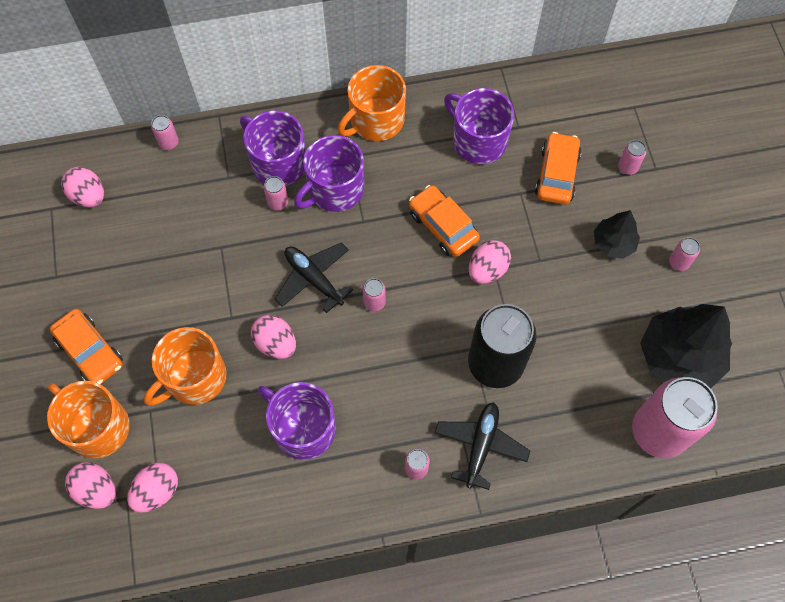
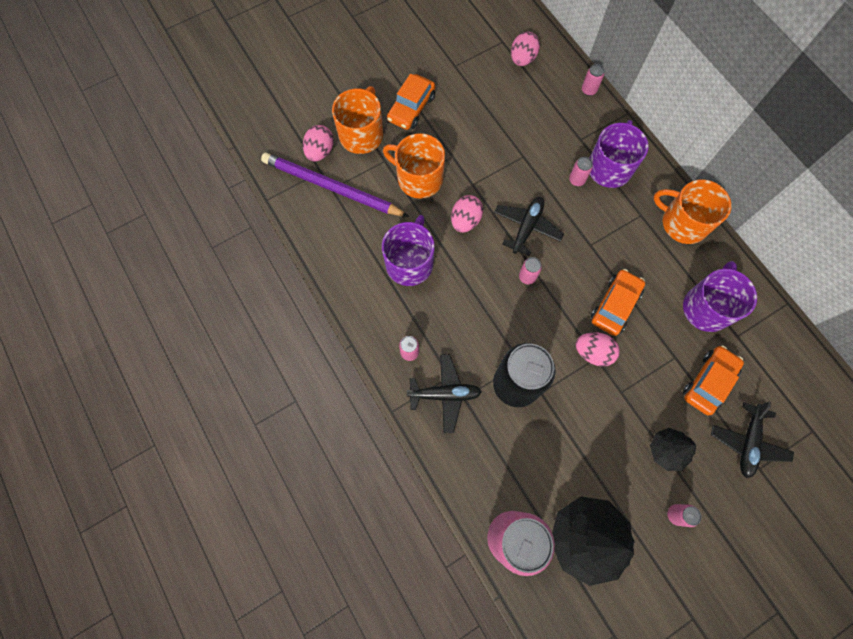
camera: 70 degrees right, 5 degrees up
(157, 491) = (332, 187): pink egg -> purple pencil
(334, 189) = (607, 215): purple mug -> none
(556, 174) = (708, 382): orange car -> orange car turned 45 degrees counterclockwise
(627, 167) = (747, 442): pink can -> black plane

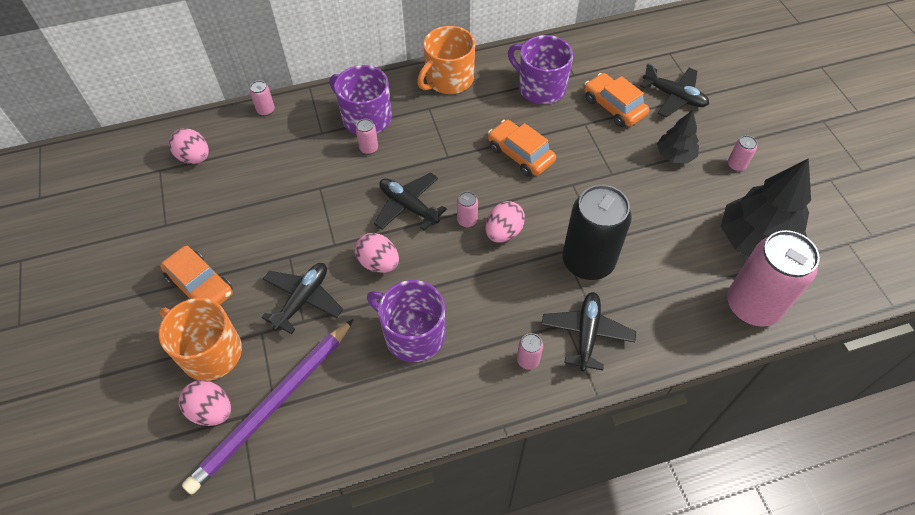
camera: 75 degrees left, 15 degrees down
(418, 178) = (303, 299): orange mug -> black plane
(593, 352) = (566, 185): pink egg -> pink egg (503, 232)

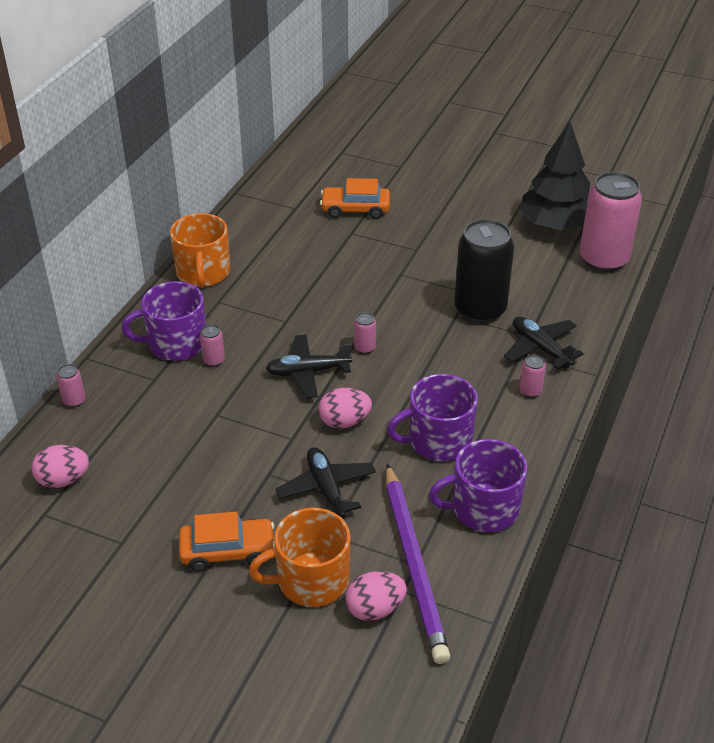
camera: 50 degrees left, 15 degrees down
(503, 232) = (401, 335): pink egg -> none
(520, 154) = (337, 282): orange car -> none
(540, 87) = (283, 231): purple mug -> purple mug (483, 508)
(674, 97) = (386, 177): black plane -> none
(675, 155) = (439, 211): black tree -> none
(736, 165) = (483, 191): pink can -> none

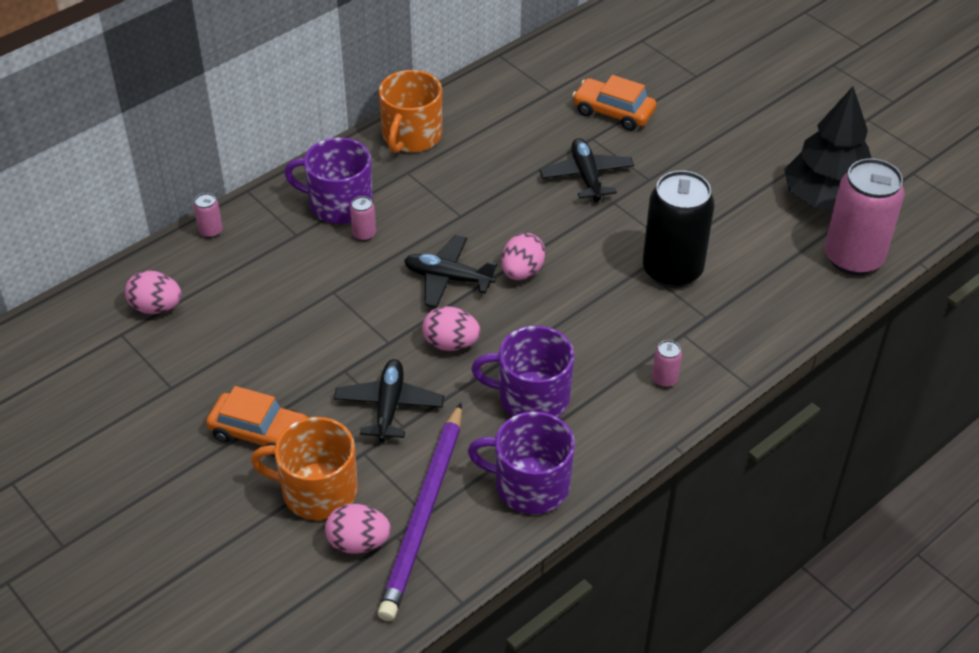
camera: 25 degrees right, 5 degrees up
(365, 348) = (522, 272): pink can -> pink egg
(540, 348) = (709, 336): black plane -> black plane (586, 176)

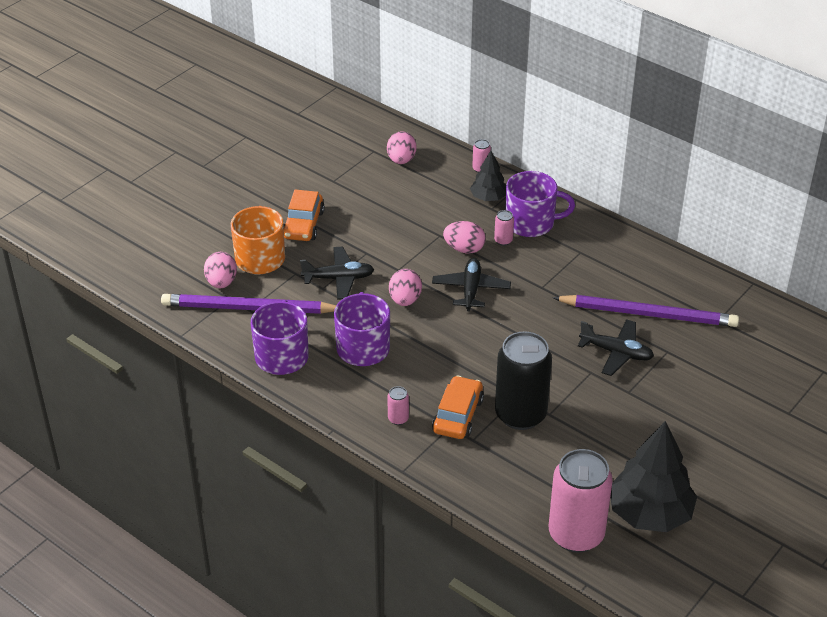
camera: 80 degrees right, 5 degrees down
(273, 234) = (488, 197): none -> black tree
(339, 204) = (531, 223): purple mug -> purple mug turned 90 degrees clockwise
(411, 136) = (624, 248): orange mug -> none
(522, 272) = (490, 328): pink egg -> pink egg (464, 249)
(529, 140) = (648, 314): none -> purple pencil
(586, 176) = (616, 353): black plane -> black plane turned 45 degrees clockwise
(613, 112) = (708, 361): orange car -> orange car (457, 415)

